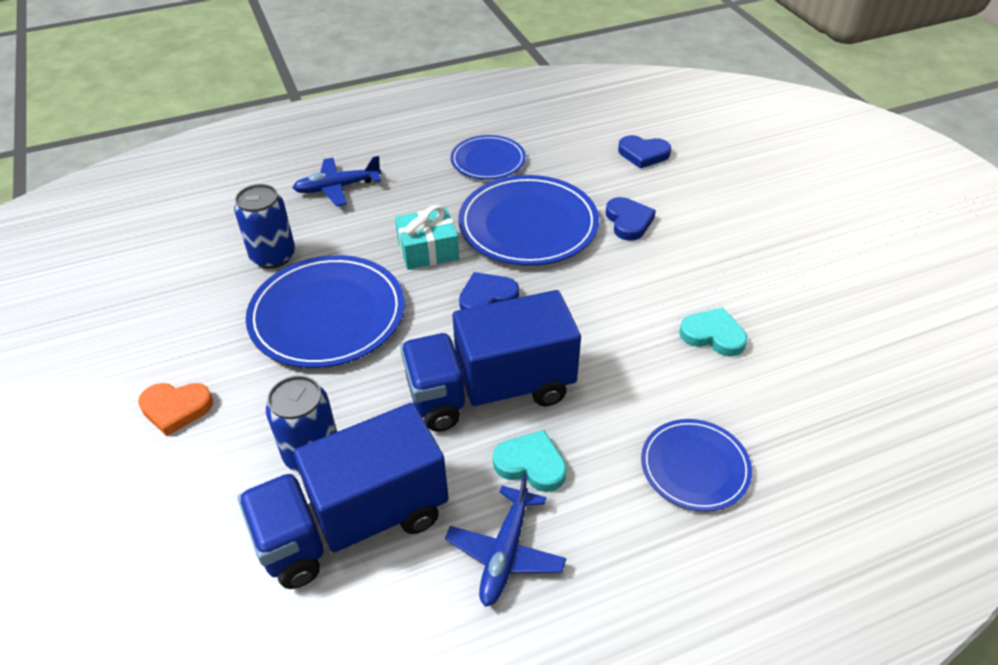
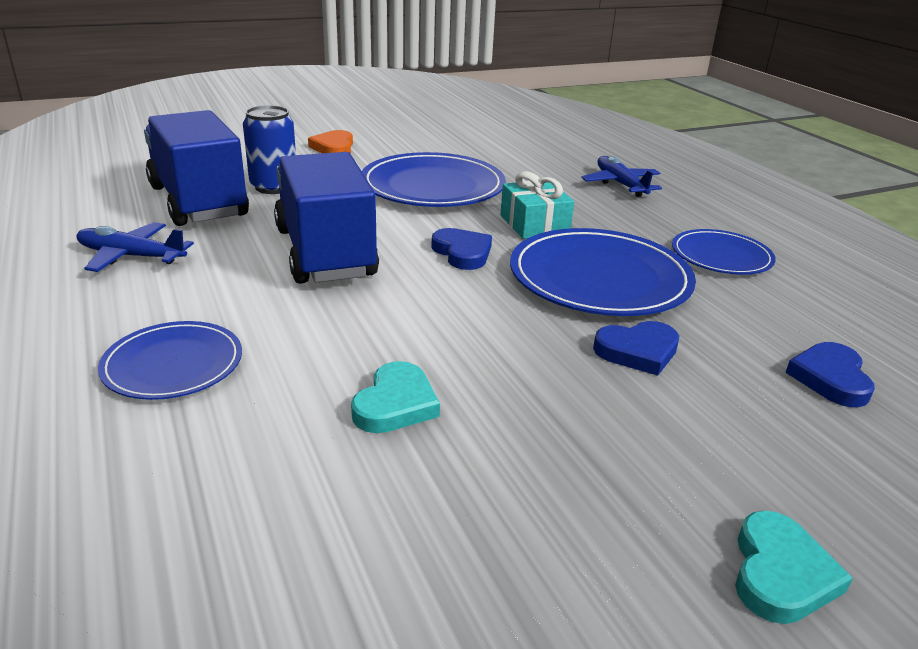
camera: 85 degrees right, 15 degrees down
(273, 256) = (508, 165): blue can -> none
(531, 464) = (223, 270): turquoise heart -> turquoise heart (780, 573)

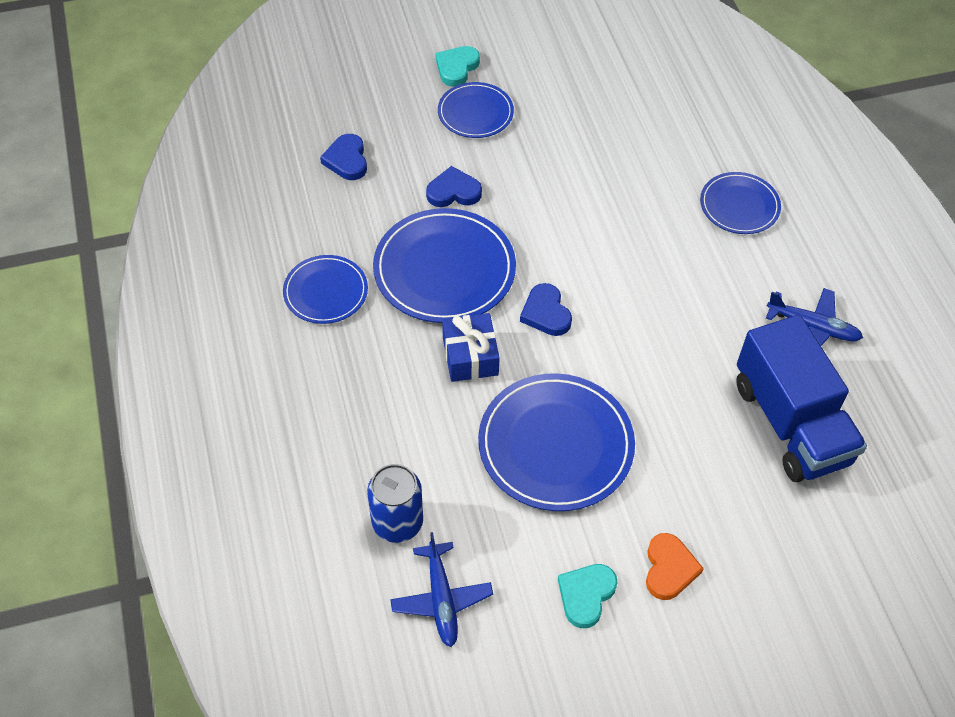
camera: 170 degrees left, 25 degrees up
(274, 187) = (723, 453): blue can -> blue can (397, 522)
(325, 253) = (660, 321): blue truck -> none
(395, 404) = (609, 165): turquoise heart -> turquoise heart (586, 595)
(534, 224) = (470, 356): turquoise gift -> blue gift
(620, 184) = (344, 438): blue plane -> blue plane (441, 599)
(675, 472) = (475, 113): none -> blue plate
(830, 378) = (347, 160): blue heart -> blue heart turned 150 degrees clockwise

